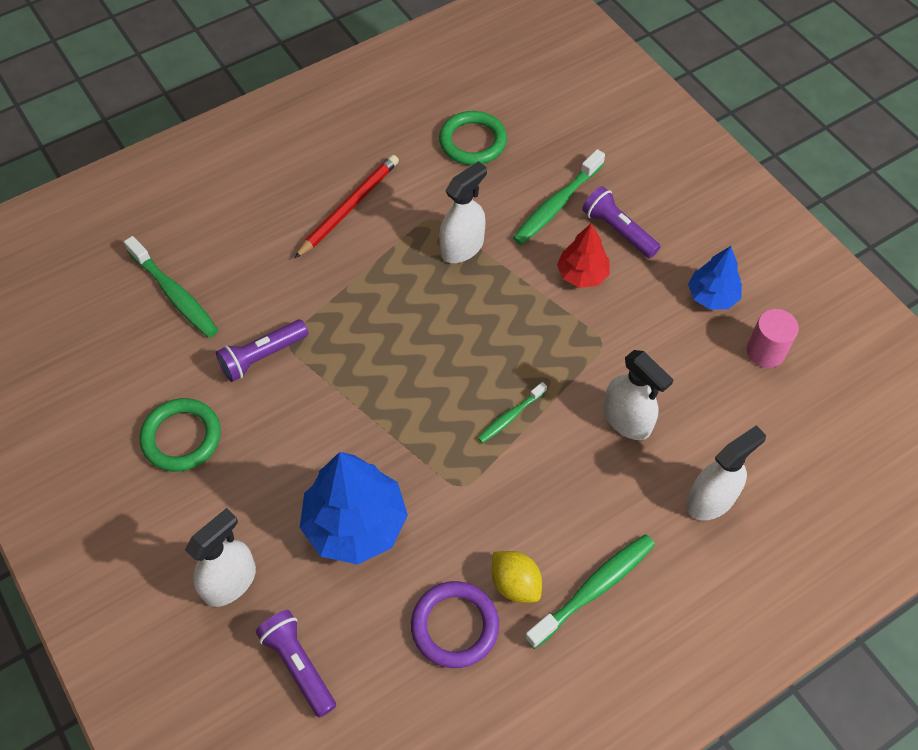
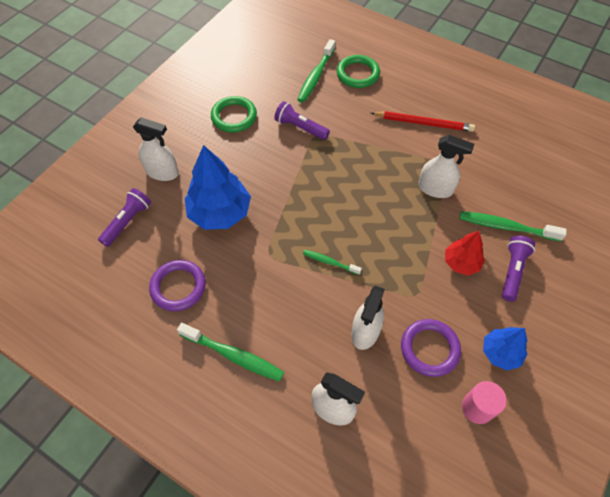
camera: 65 degrees right, 0 degrees up
(472, 141) = (519, 162): green ring -> green ring (358, 74)
(515, 584) = (218, 309): yellow lemon -> none
(678, 363) = (429, 349): none -> purple ring

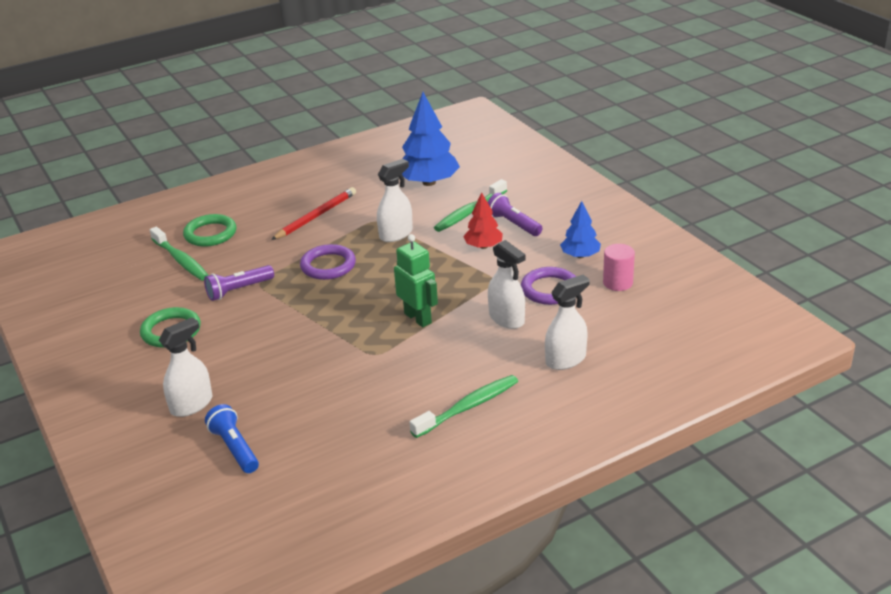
camera: 60 degrees left, 25 degrees down
(127, 222) = (235, 448): purple flashlight -> blue flashlight
(178, 287) = (358, 427): purple ring -> purple ring (328, 265)
(220, 213) = (292, 374): blue tree -> blue tree (429, 182)
(330, 262) = (418, 318): green toothbrush -> green robot

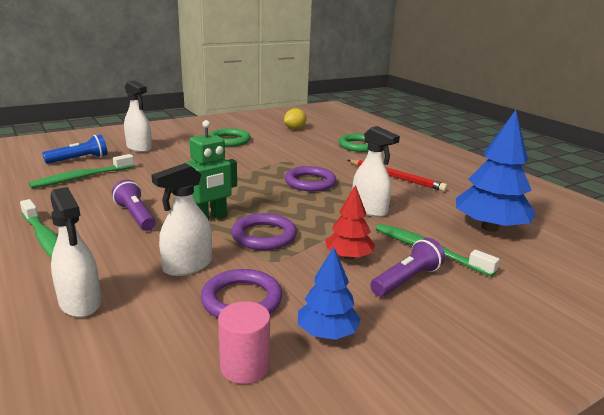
camera: 85 degrees right, 10 degrees down
(125, 281) = (295, 128): none -> yellow lemon
(181, 260) = (320, 140): green toothbrush -> green toothbrush (82, 178)
(239, 290) = (277, 155): purple flashlight -> purple flashlight (136, 216)
(451, 286) = (264, 236): none -> purple ring

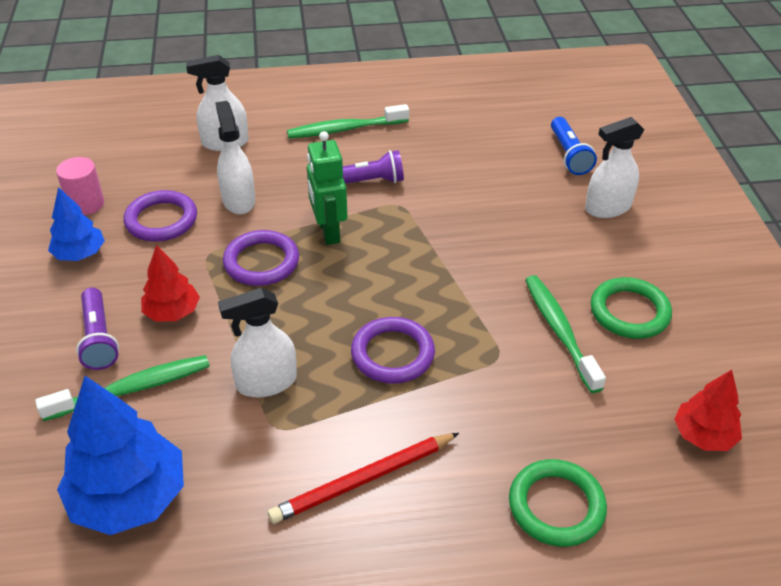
camera: 115 degrees right, 20 degrees up
(82, 178) = (498, 154): green toothbrush -> green toothbrush (559, 331)
(295, 128) = (703, 435): yellow lemon -> red tree

